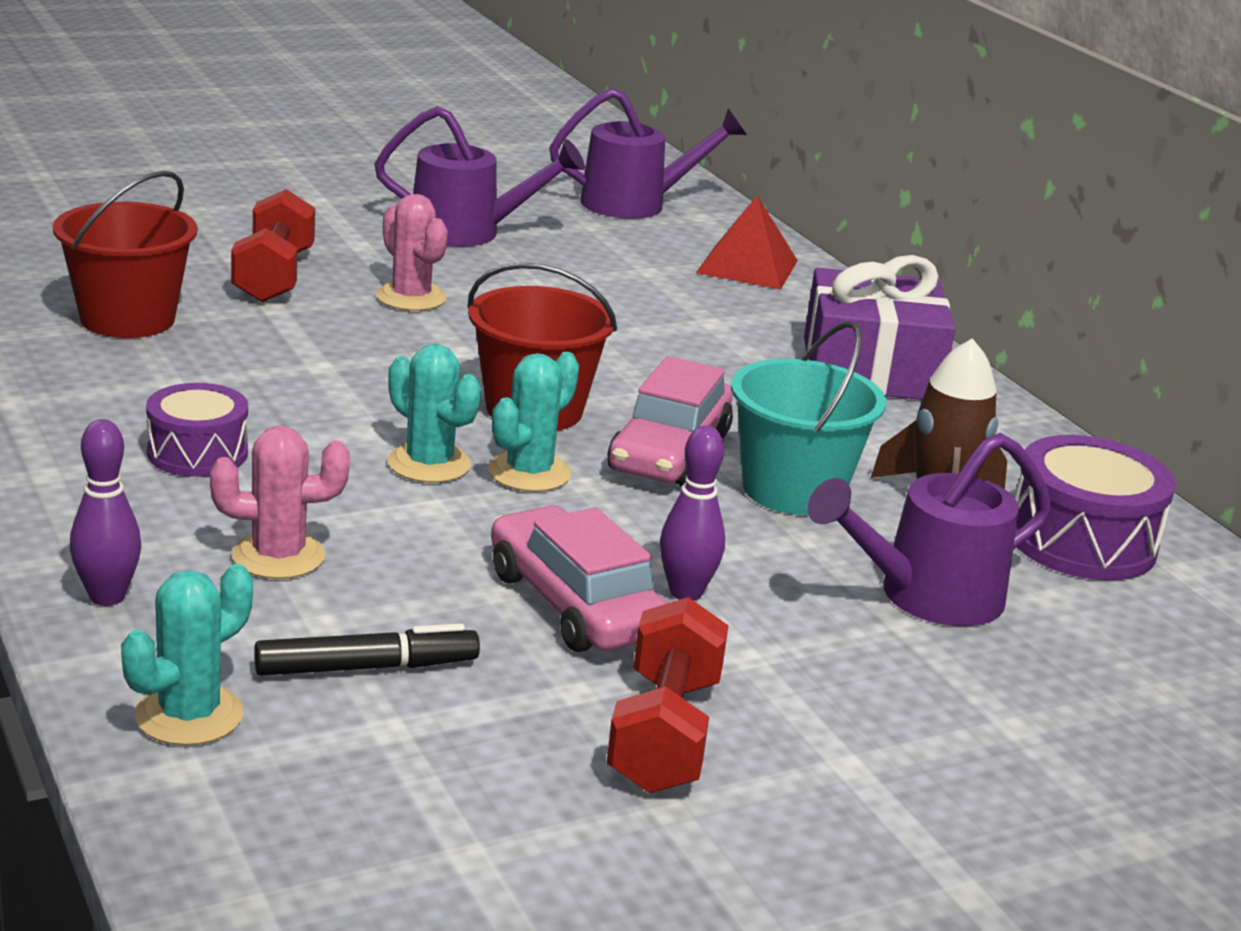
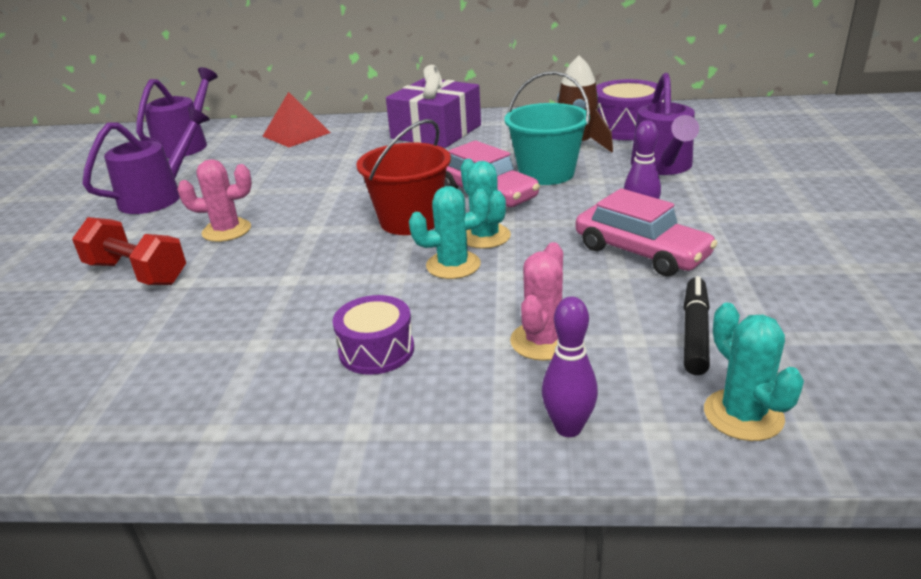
camera: 55 degrees left, 5 degrees up
(127, 319) = (132, 347): red bucket -> none
(574, 604) = (641, 252): pink car -> pink car turned 135 degrees counterclockwise
(664, 734) = (781, 254): red dumbbell -> none

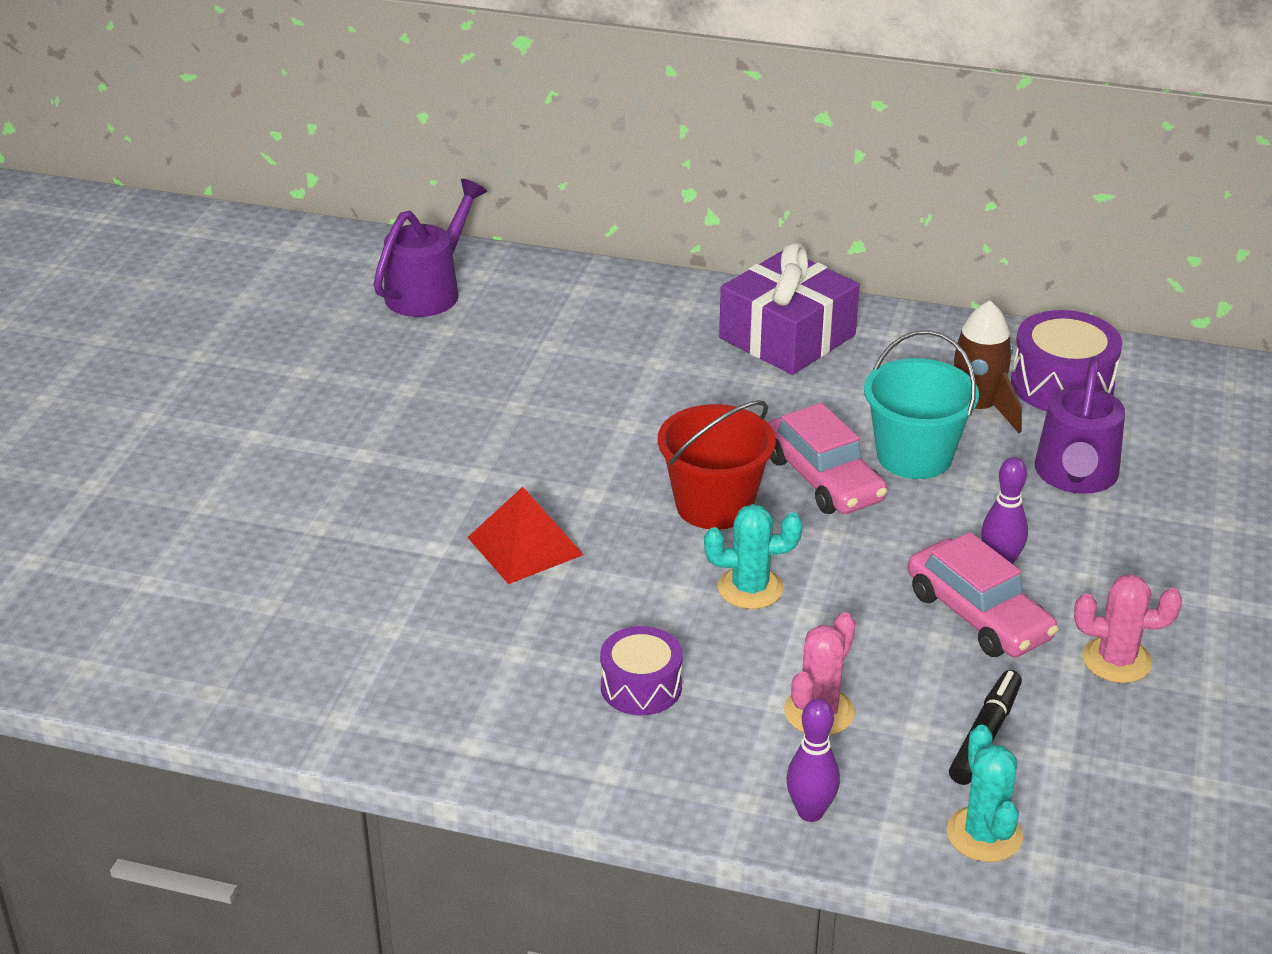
camera: 10 degrees right, 5 degrees up
(137, 273) = (379, 523): red dumbbell -> none
(159, 196) = (397, 392): purple watering can -> none
(226, 230) = (485, 474): pink cactus -> pink cactus (1116, 660)
(296, 134) = (586, 300): red pyramid -> red pyramid (525, 546)
(485, 236) = (800, 551): turquoise cactus -> none

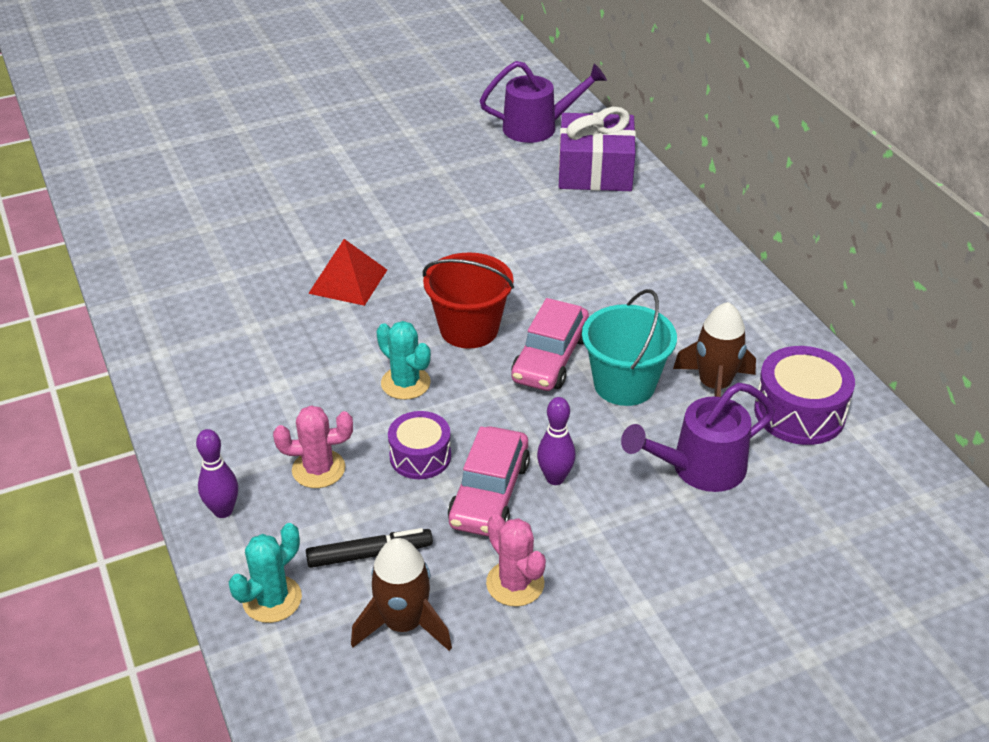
camera: 50 degrees right, 5 degrees up
(641, 687) = (269, 387): purple drum -> purple drum (420, 456)
(787, 337) = (680, 270): purple gift -> purple gift (595, 170)
(1104, 758) = (403, 624): none -> brown rocket

